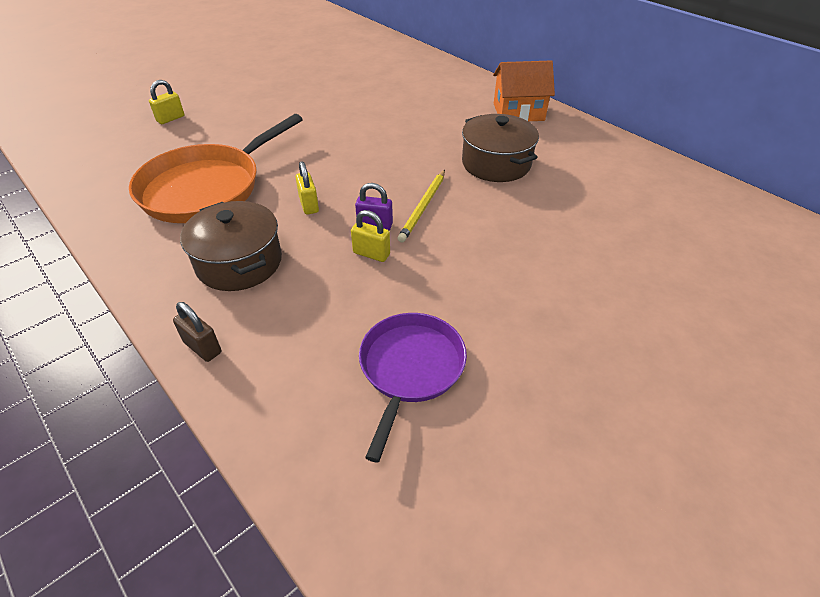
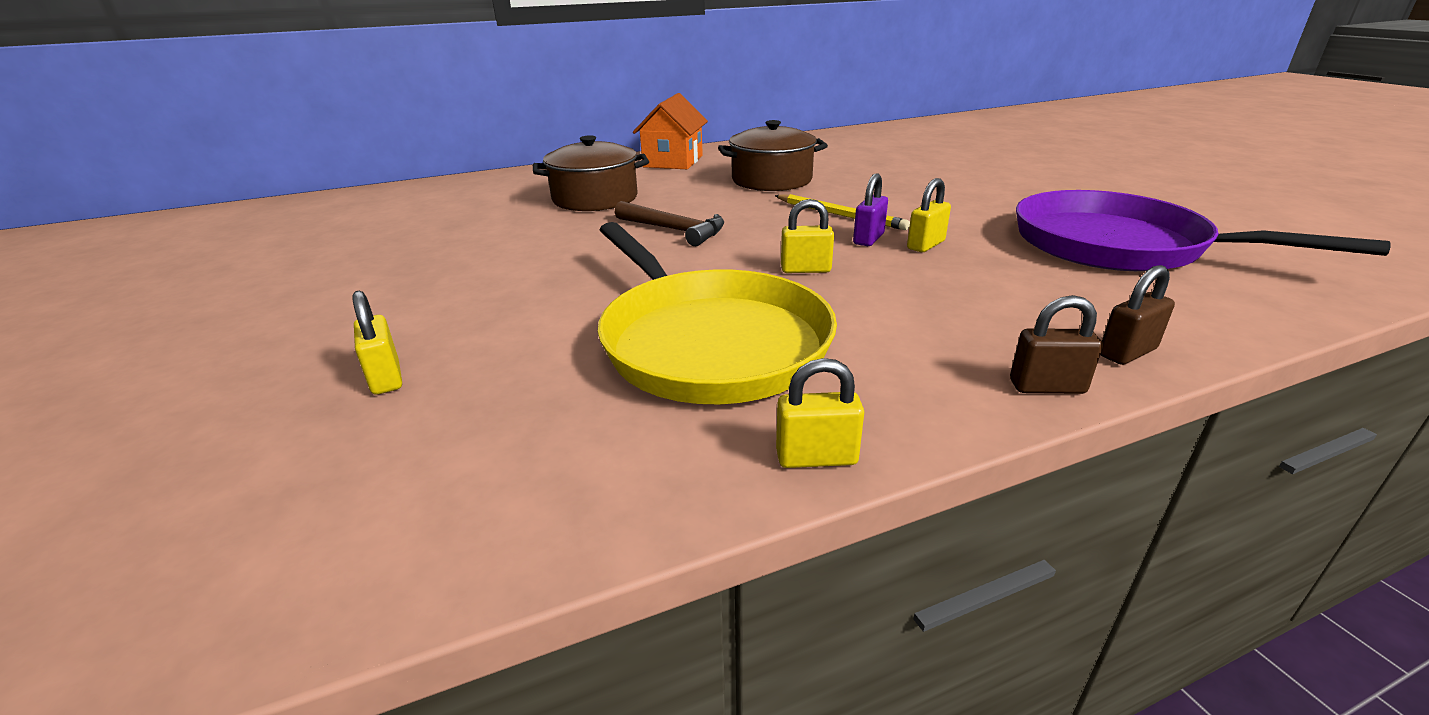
camera: 70 degrees left, 15 degrees down
(103, 234) = (816, 457): none -> yellow padlock
(160, 308) = (1047, 387): none -> brown padlock
(206, 188) = (709, 342): orange pan -> yellow pan
(239, 262) = (933, 321): brown pot -> brown pot (595, 198)
(362, 145) = (674, 230): none -> brown hammer
(410, 368) = (1117, 245): purple pan -> purple pan, size x1.56

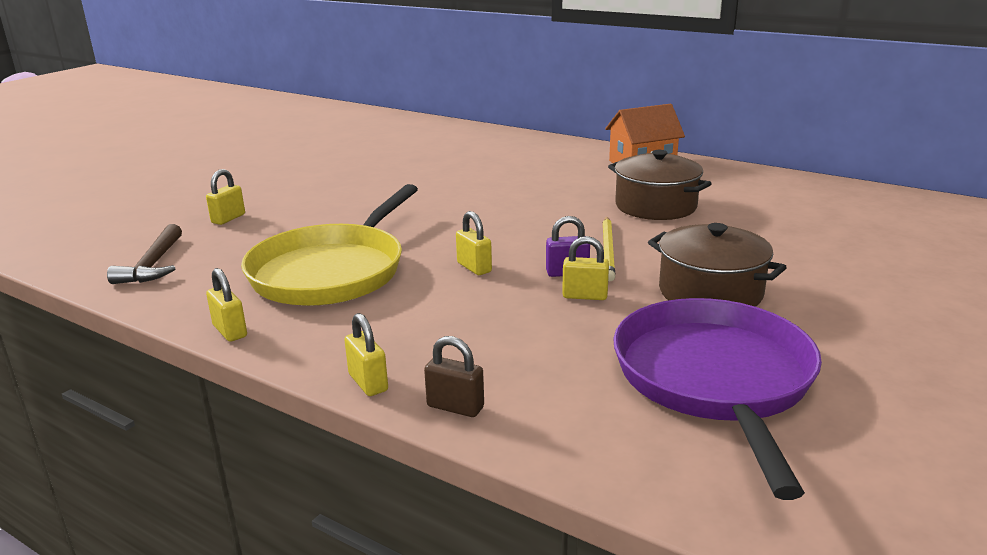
camera: 55 degrees right, 5 degrees down
(595, 198) = (517, 172): brown pot -> brown pot (710, 292)
(674, 230) = (491, 211): brown hammer -> brown hammer (153, 265)
(1047, 387) = (368, 383): brown padlock -> yellow padlock

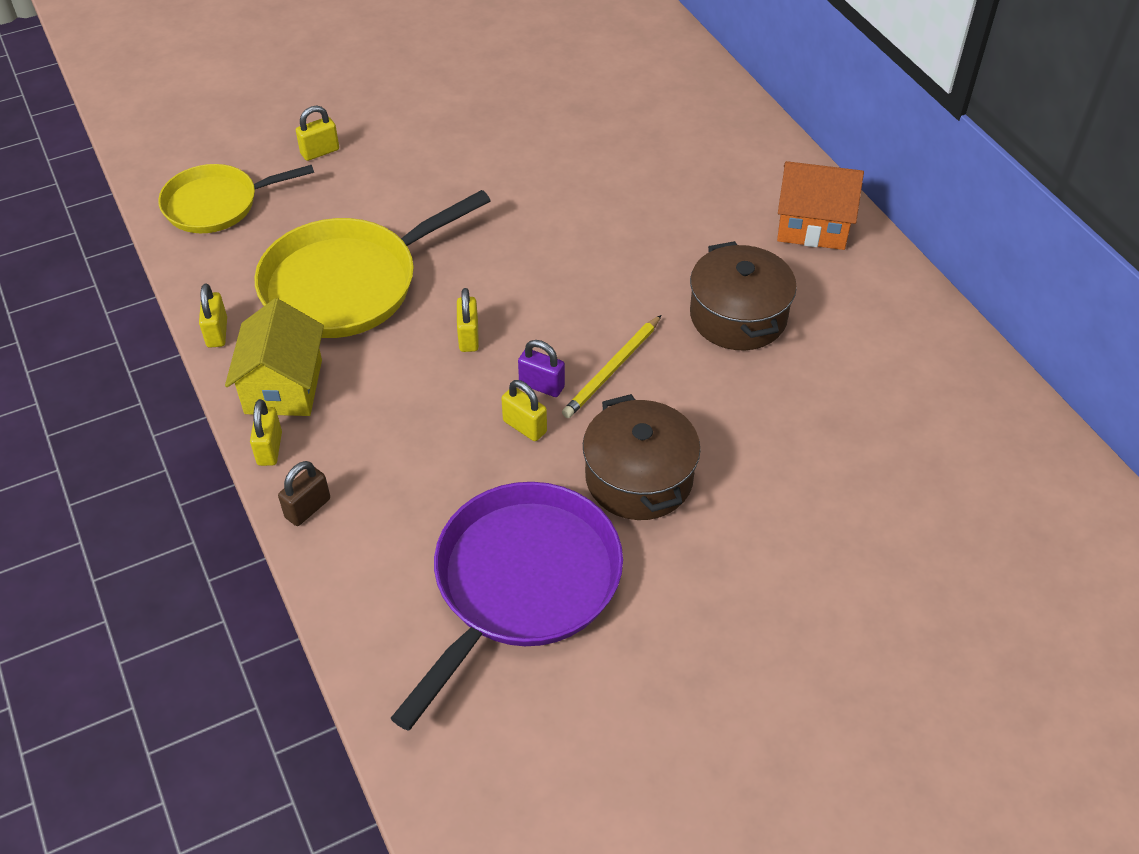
camera: 30 degrees right, 25 degrees up
(153, 265) = (216, 204): brown hammer -> yellow pan
(337, 341) = (284, 386): none -> yellow house
(455, 407) = (308, 508): brown padlock -> brown padlock turned 75 degrees clockwise

